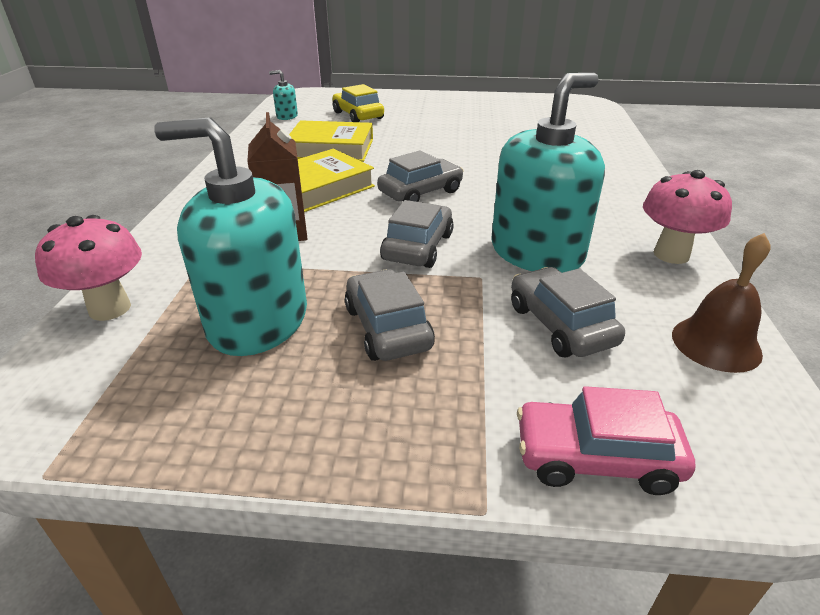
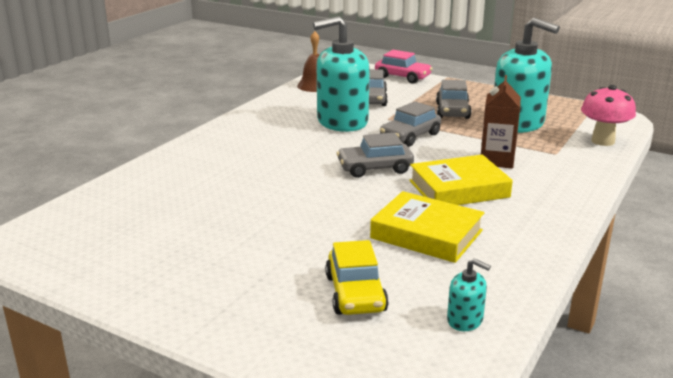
camera: 155 degrees left, 10 degrees down
(671, 254) = (270, 108): pink mushroom -> none

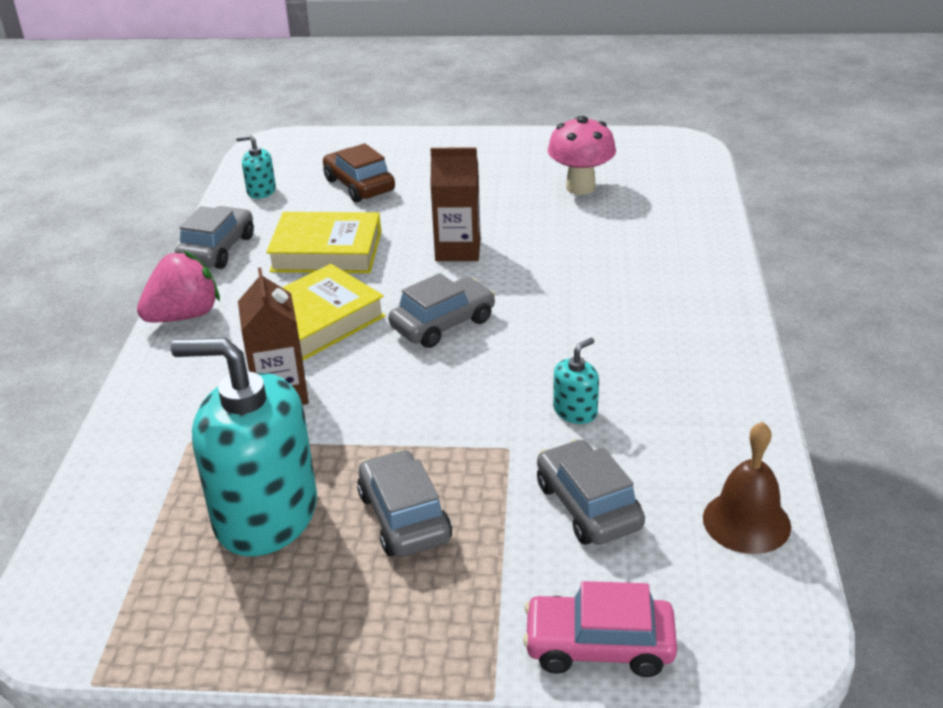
camera: 155 degrees right, 10 degrees up
(321, 207) = (458, 250): none -> brown carton
(342, 122) = (575, 411): turquoise soap dispenser -> turquoise soap dispenser, size x0.42
(355, 293) = (359, 185): yellow car -> brown car
(410, 136) = (438, 409): grey car -> grey car (217, 249)
(559, 216) = (184, 316): none -> pink strawberry
(603, 141) = (103, 505): pink mushroom -> pink mushroom (580, 187)

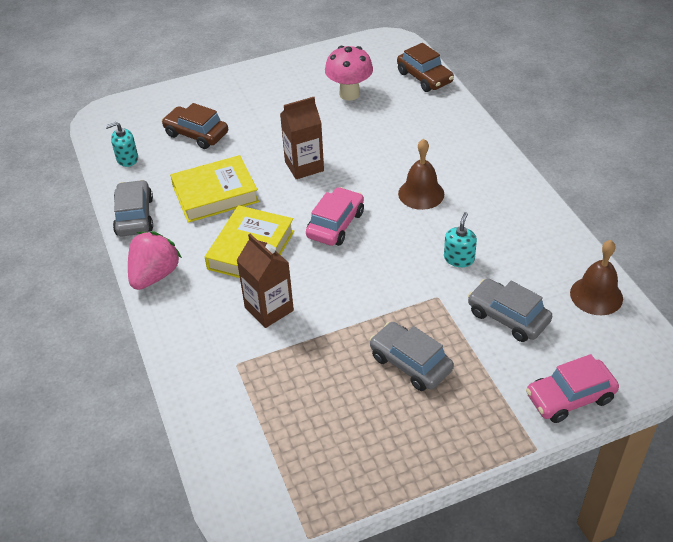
camera: 25 degrees left, 10 degrees up
(265, 514) = (326, 393): turquoise soap dispenser -> none
(443, 324) = (335, 224): grey car -> pink car
(585, 320) = (421, 193): none -> brown bell
(695, 192) = (424, 77): none -> brown car

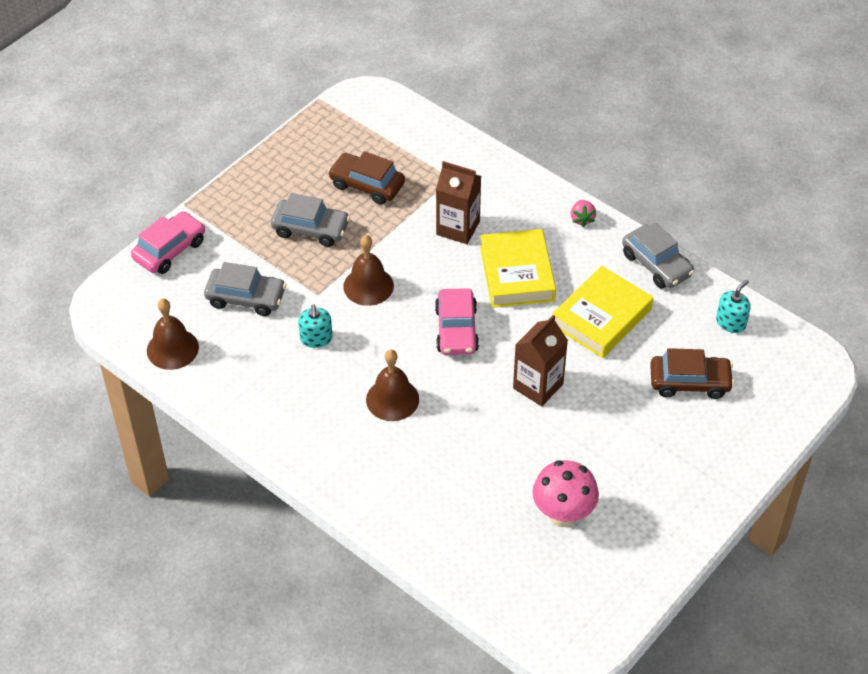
camera: 150 degrees right, 5 degrees up
(155, 275) = (582, 219): pink strawberry -> pink strawberry, size x0.52
(386, 286) = (368, 286): none -> brown bell
(424, 77) = (487, 584): brown car -> brown car (367, 185)

